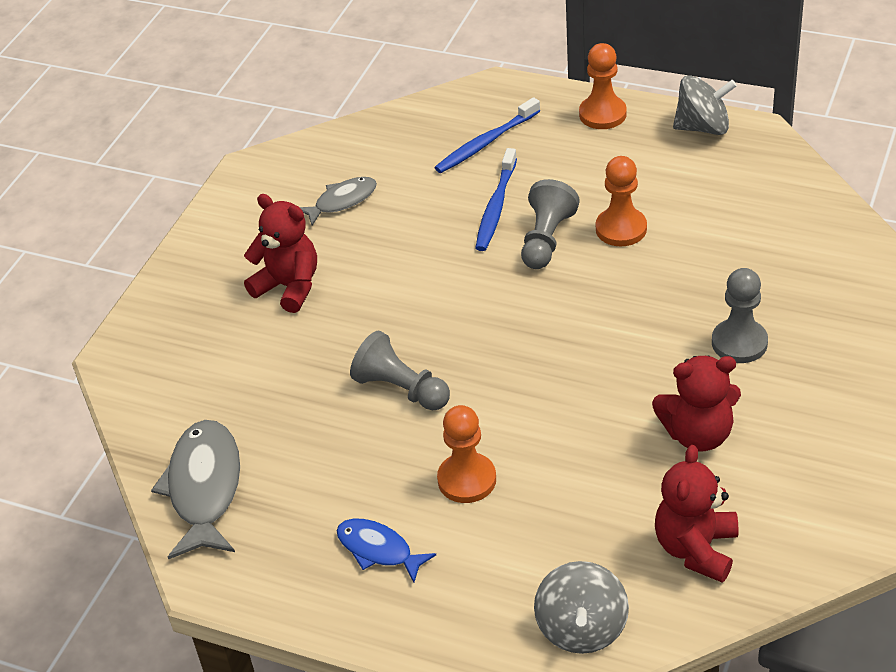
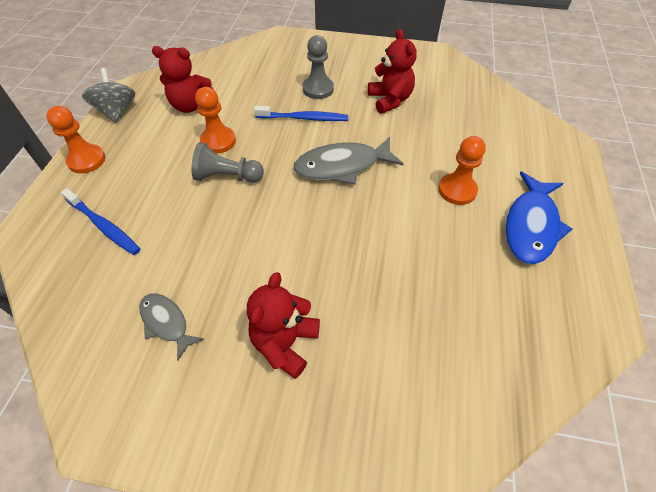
camera: 105 degrees left, 10 degrees up
(204, 488) = (529, 352): grey fish -> grey fish (342, 166)
(378, 550) = (531, 226): blue fish -> blue fish, size x1.69
(401, 389) = (389, 237): grey pawn -> none
(496, 207) = (188, 209): blue toothbrush -> blue toothbrush (304, 118)
(581, 628) = (536, 132): grey spinning top -> none
(696, 549) = (466, 97): red teddy bear -> red teddy bear (190, 105)

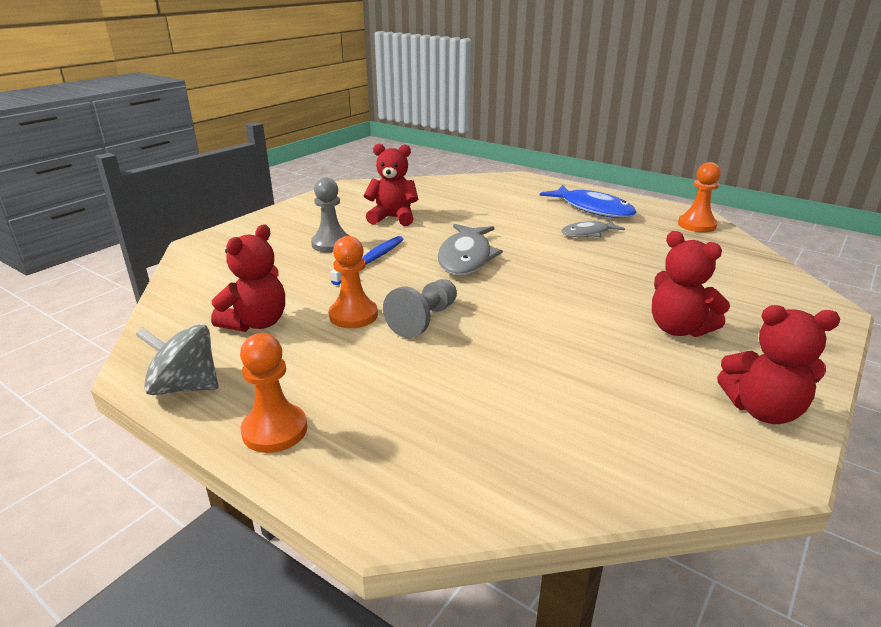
camera: 65 degrees left, 25 degrees down
(104, 226) = (440, 427): blue toothbrush -> none
(166, 322) = (631, 395): grey fish -> grey fish (588, 233)
(170, 421) = (762, 410): none -> red teddy bear
(457, 190) = (537, 221): orange pawn -> orange pawn (696, 225)

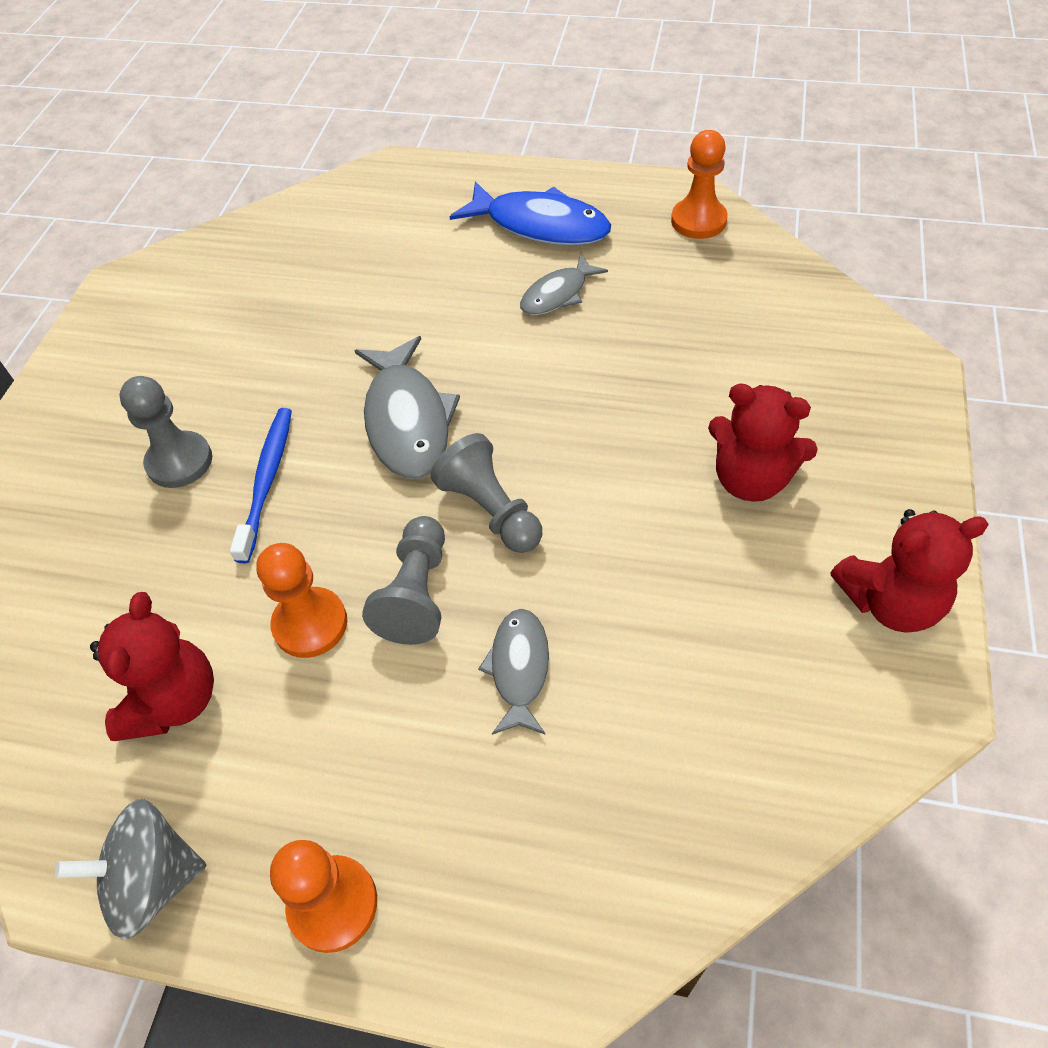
camera: 20 degrees left, 25 degrees up
(393, 218) = (243, 354): red teddy bear -> none
(466, 366) = (519, 668): none -> grey fish
(492, 300) = (491, 510): none -> grey pawn

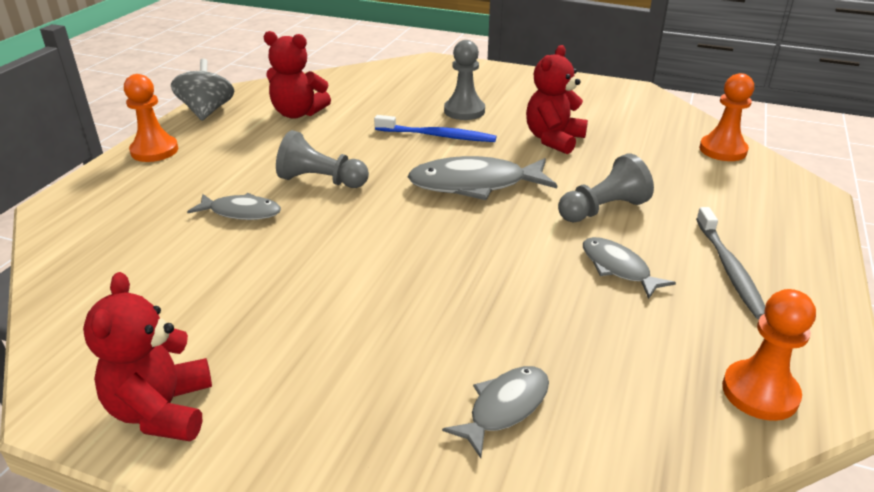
camera: 95 degrees right, 20 degrees down
(310, 624) = (321, 147): orange pawn -> orange pawn (722, 150)
(491, 510) = (374, 212): grey pawn -> grey pawn (603, 209)
(540, 225) = (729, 269): blue fish -> grey toothbrush
(750, 479) = (343, 350): red teddy bear -> red teddy bear (553, 139)
(775, 355) = (505, 408): none -> grey fish

